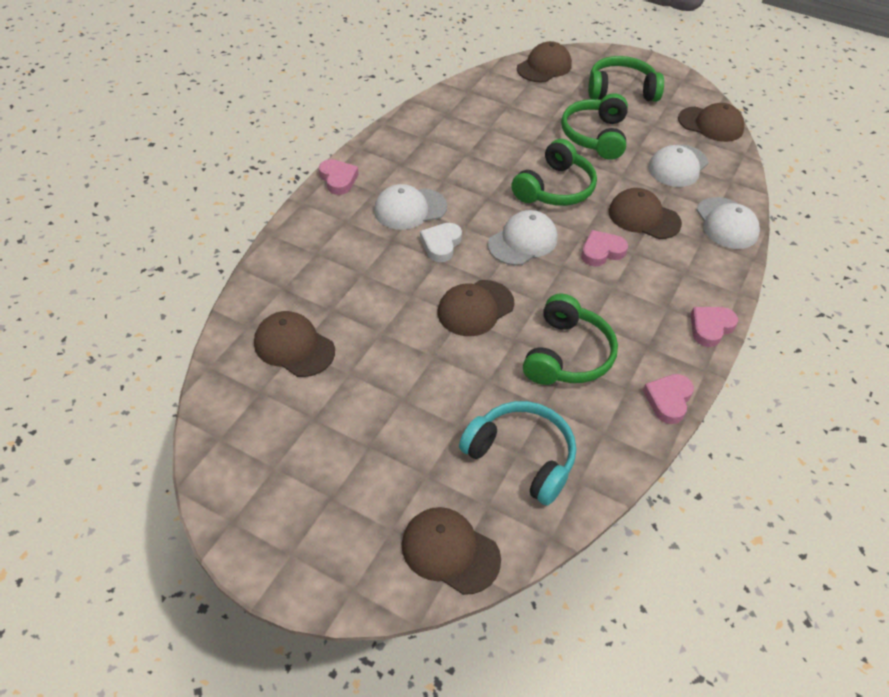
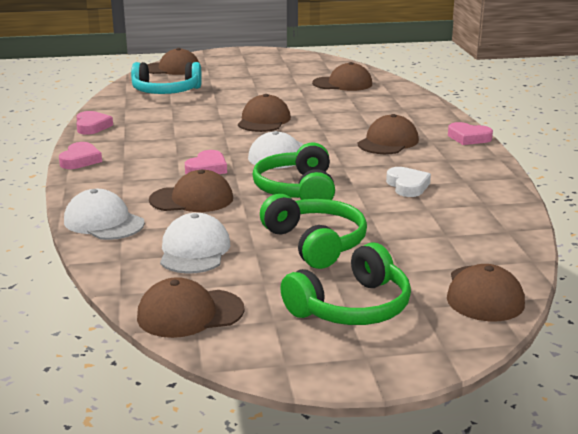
camera: 145 degrees right, 25 degrees down
(410, 209) = (388, 142): white cap -> brown cap
(441, 244) = (333, 135): white heart -> white heart (407, 186)
(567, 354) = (178, 122): green headphones -> none

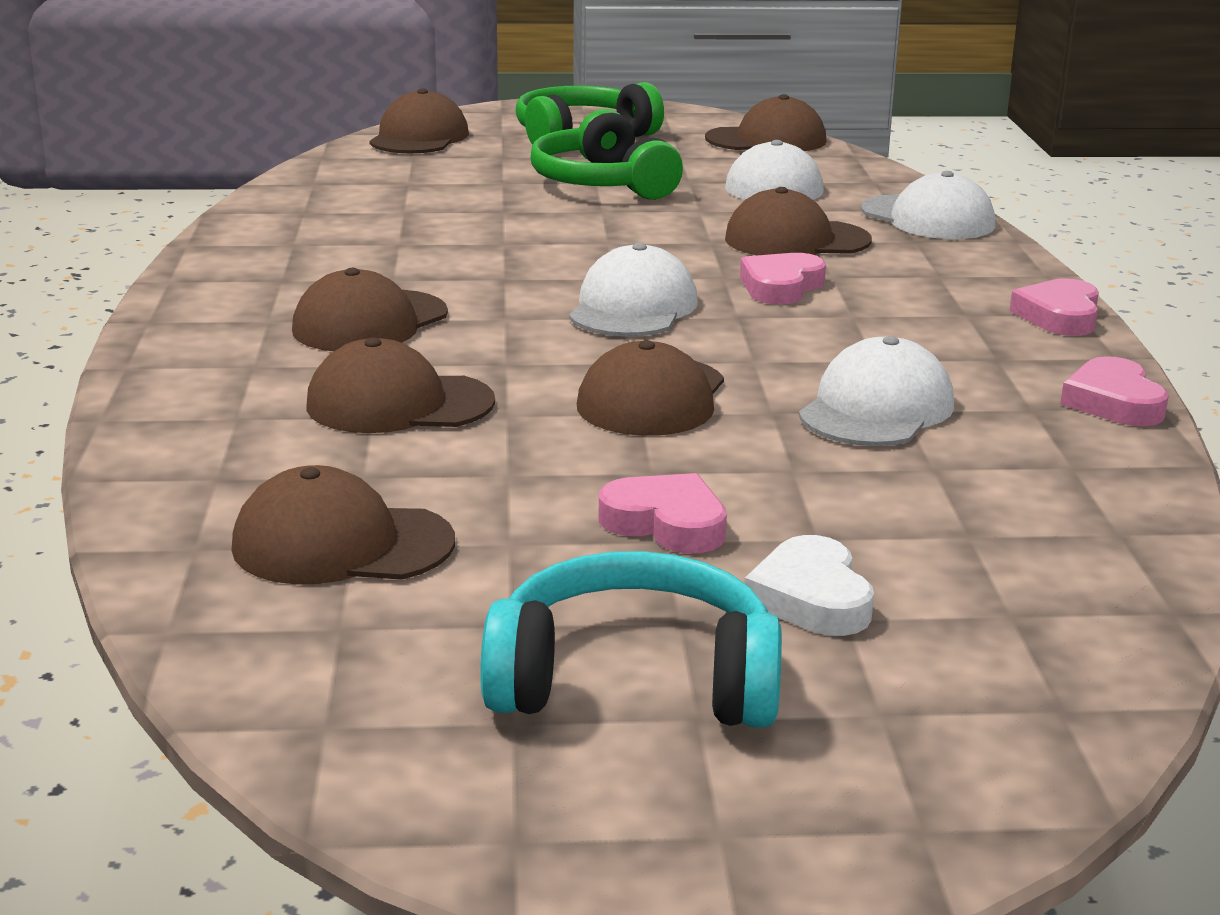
camera: 175 degrees left, 0 degrees up
(166, 91) = (982, 537): turquoise headphones -> turquoise headphones (634, 681)
(172, 69) = (1031, 698): brown cap -> brown cap (399, 404)
(182, 120) = (876, 409): none -> white cap
(297, 190) = (609, 244): green headphones -> none
(407, 186) = (407, 241): white heart -> white heart (811, 598)
(468, 138) = (173, 323): pink heart -> pink heart (666, 523)

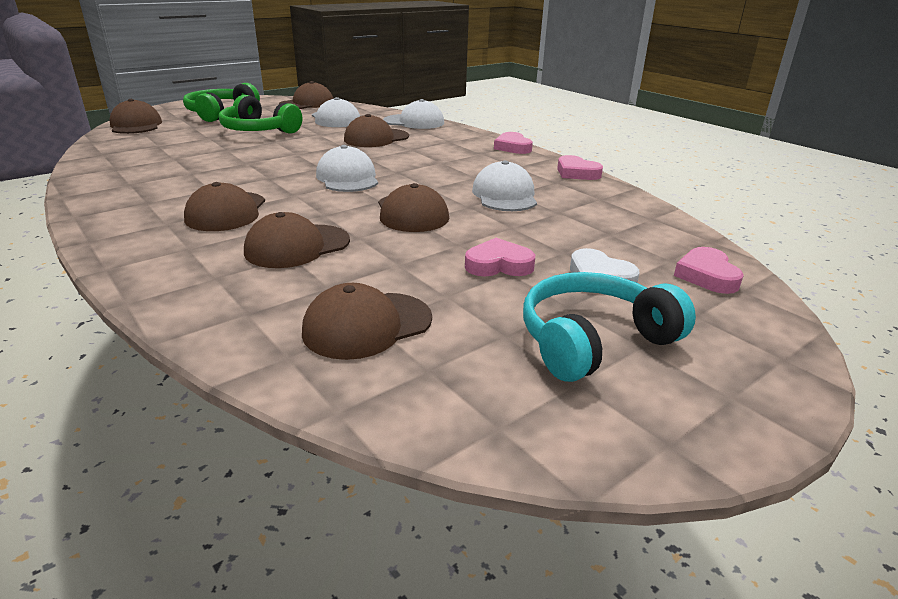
camera: 35 degrees left, 5 degrees up
(781, 287) = (397, 157): pink heart -> pink heart (706, 275)

